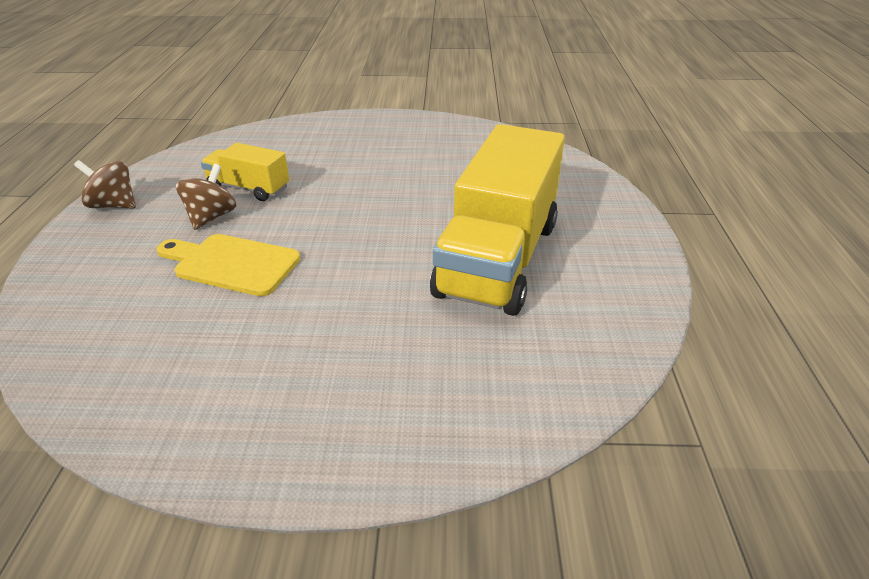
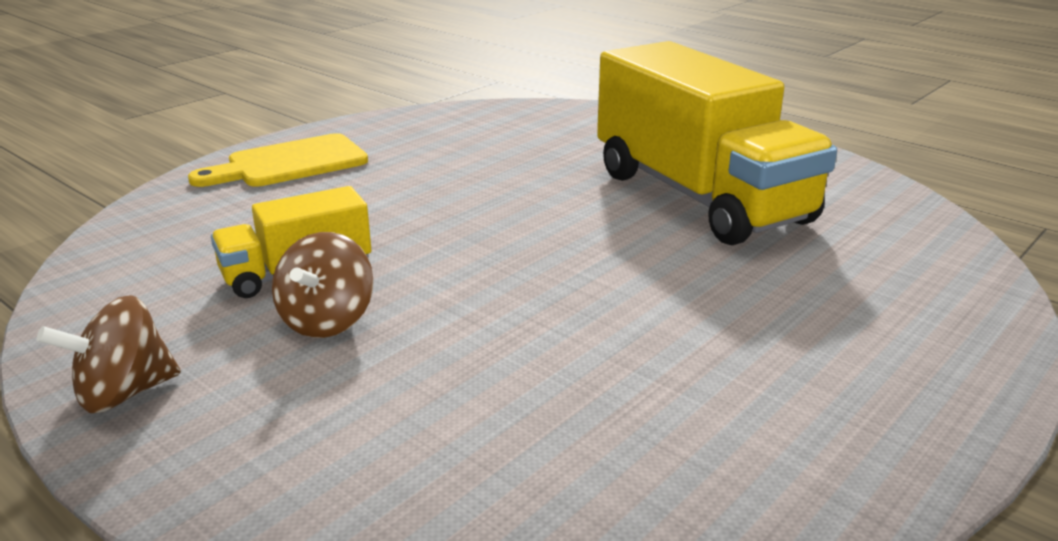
camera: 50 degrees left, 10 degrees down
(211, 217) = (327, 321): brown spinning top -> brown spinning top turned 135 degrees counterclockwise
(231, 264) = (482, 341): yellow cutting board -> yellow cutting board (289, 163)

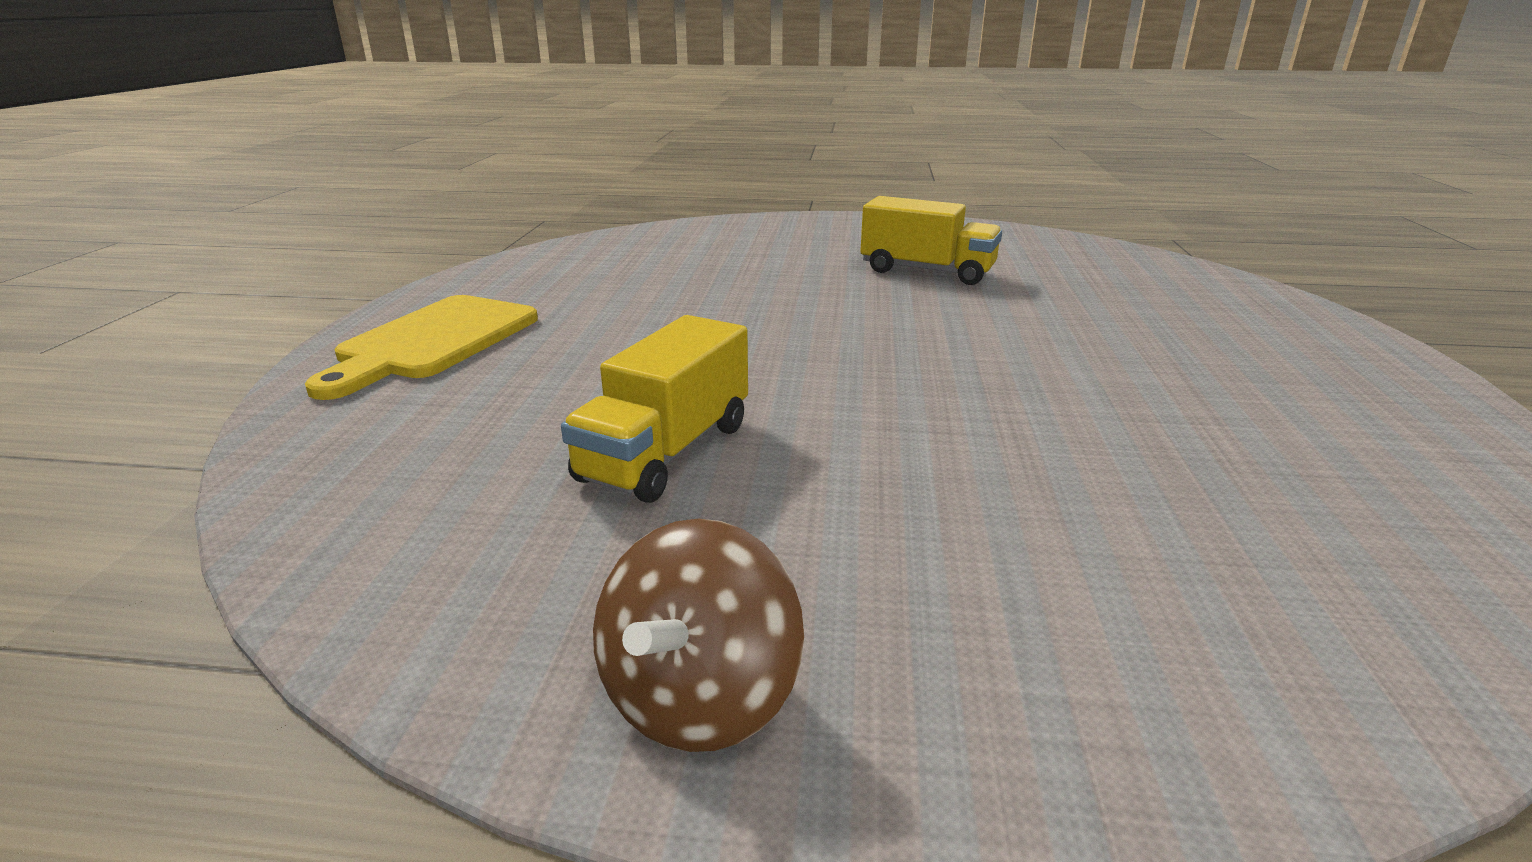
camera: 35 degrees left, 0 degrees up
(327, 321) = (803, 489): brown spinning top -> none
(700, 197) = (927, 271): yellow truck -> yellow truck, size x0.49

